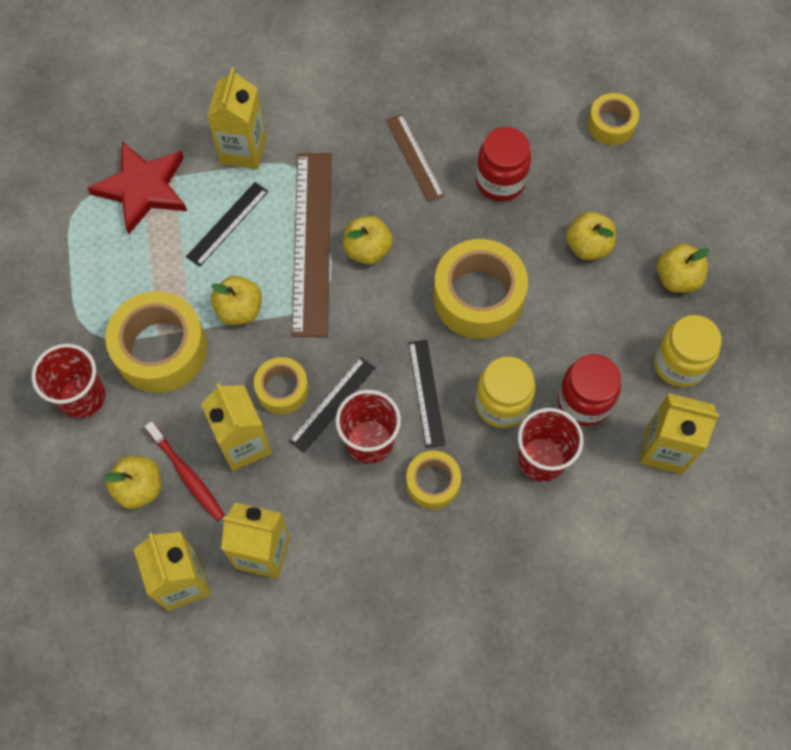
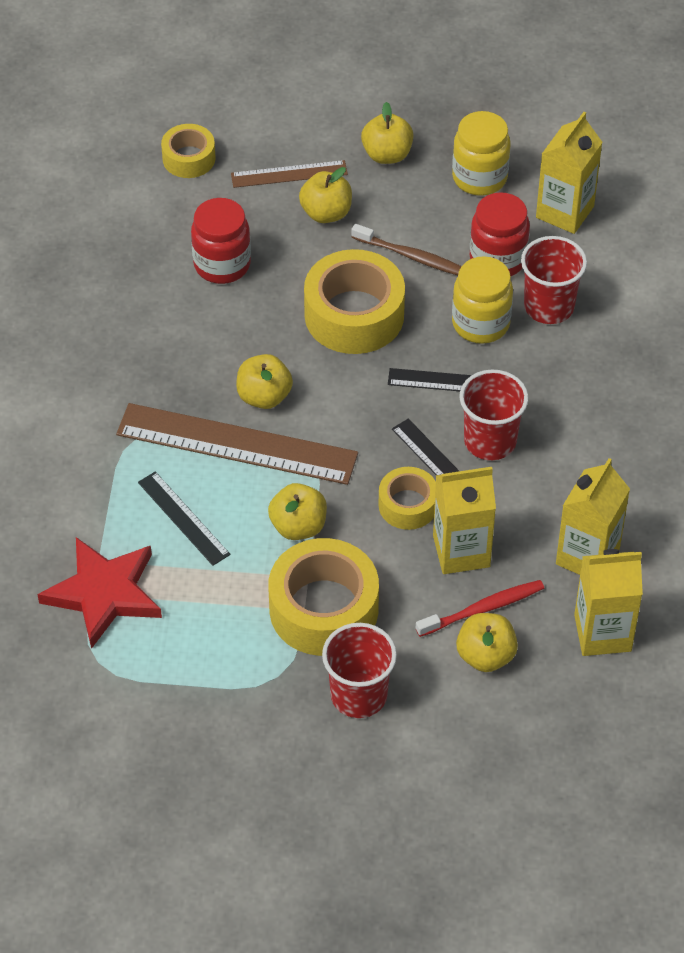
camera: 75 degrees left, 15 degrees down
(243, 150) = (90, 486): yellow carton -> none
(414, 157) = (163, 331): brown ruler -> brown ruler (289, 174)
(433, 483) = (550, 398): yellow tape -> none
(561, 327) = (411, 256): none -> brown toothbrush

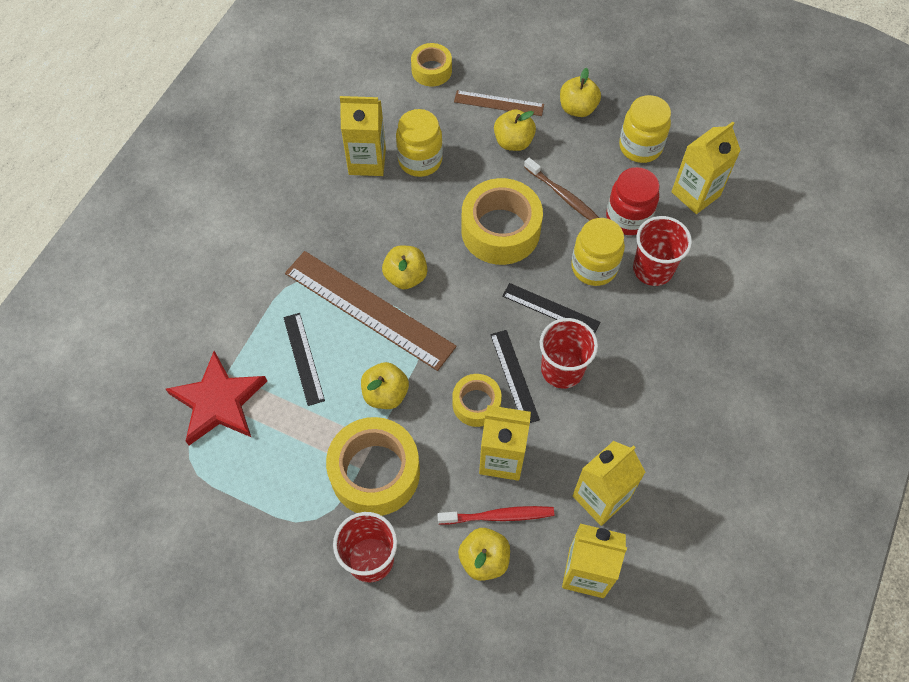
camera: 20 degrees right, 10 degrees up
(157, 283) = (367, 161): none -> yellow carton
(222, 265) = (420, 160): red jar -> yellow jar

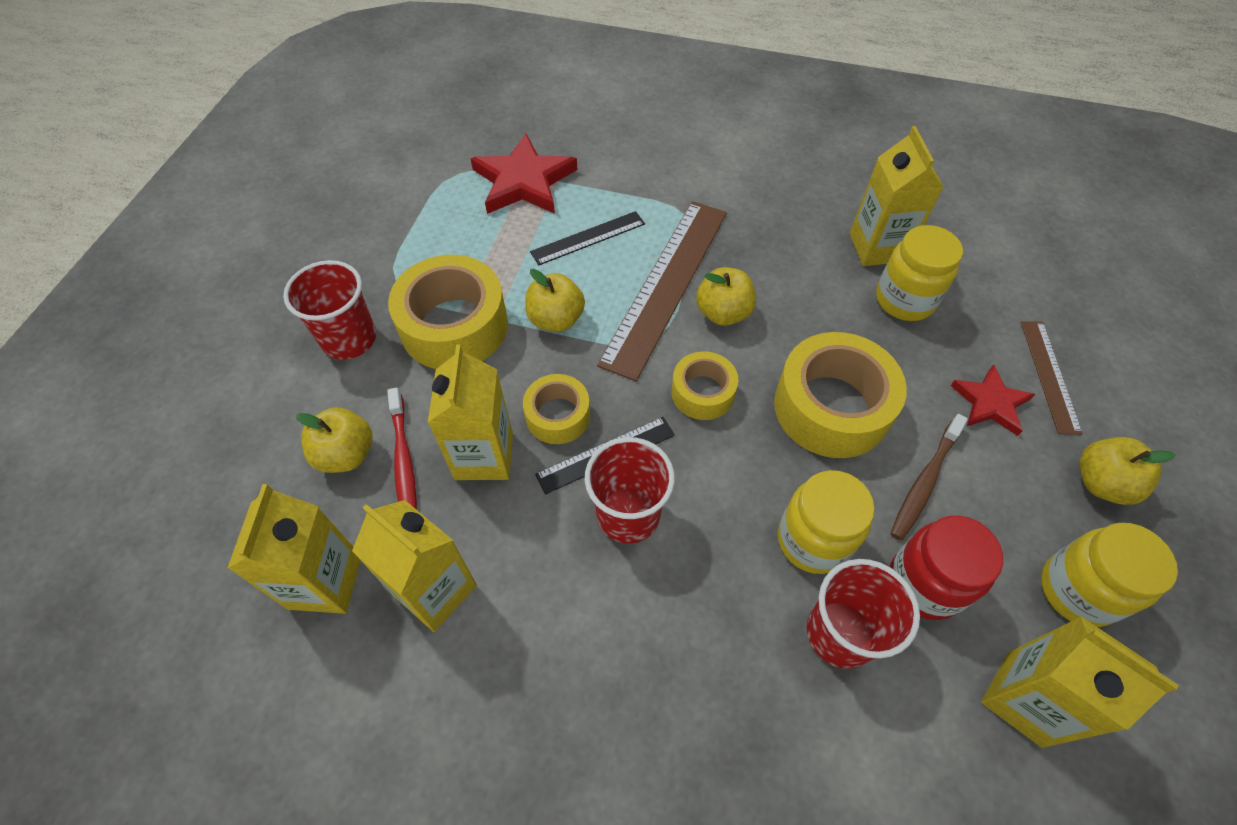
camera: 80 degrees right, 5 degrees down
(431, 70) = (1059, 289): yellow tape -> yellow tape (702, 392)
(513, 142) = (990, 403): yellow apple -> red star
(551, 309) = (723, 488): black ruler -> none

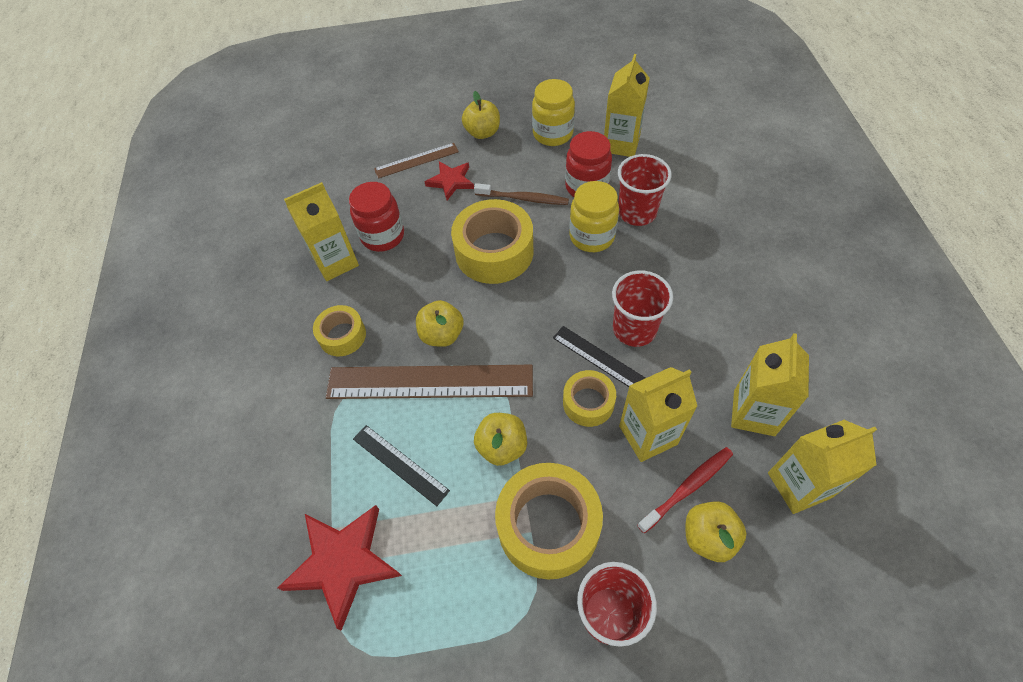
camera: 110 degrees left, 0 degrees up
(702, 392) = (520, 322): yellow tape -> yellow tape (342, 336)
(904, 300) = (383, 236): yellow jar -> red jar

